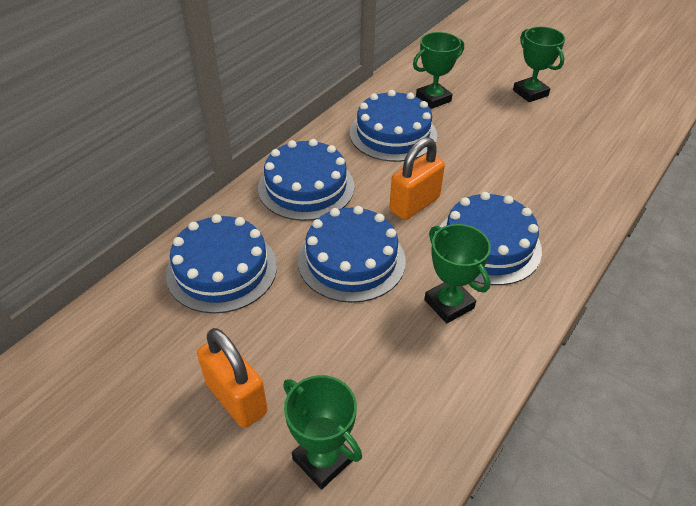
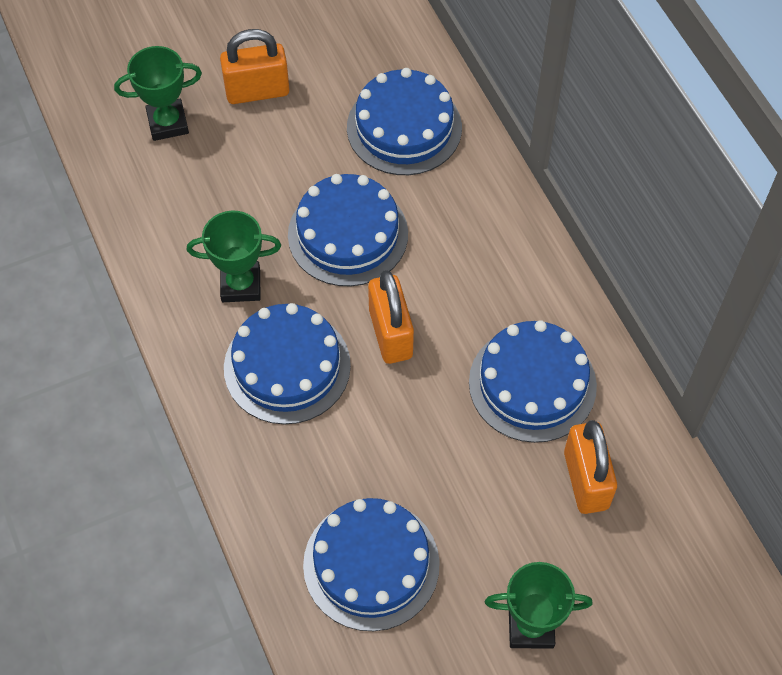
camera: 120 degrees right, 15 degrees up
(306, 187) = (483, 244): blue cake -> blue cake (371, 564)
(433, 99) = (585, 480): green trophy -> orange padlock

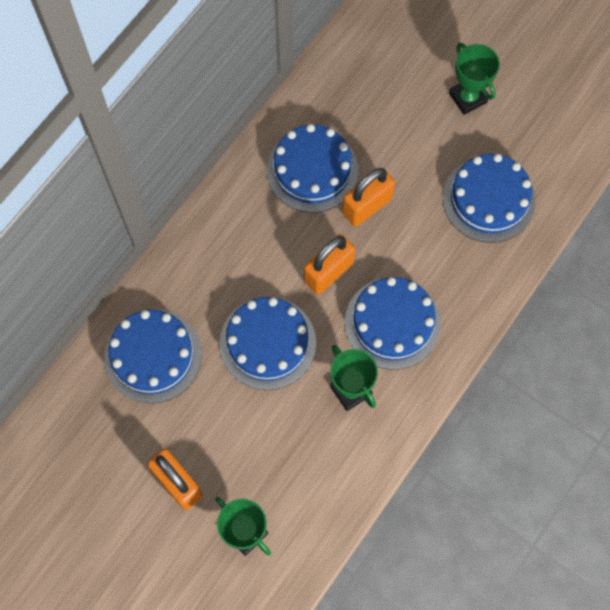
camera: 120 degrees left, 10 degrees up
(585, 480) = (359, 111): orange padlock -> orange padlock (367, 206)

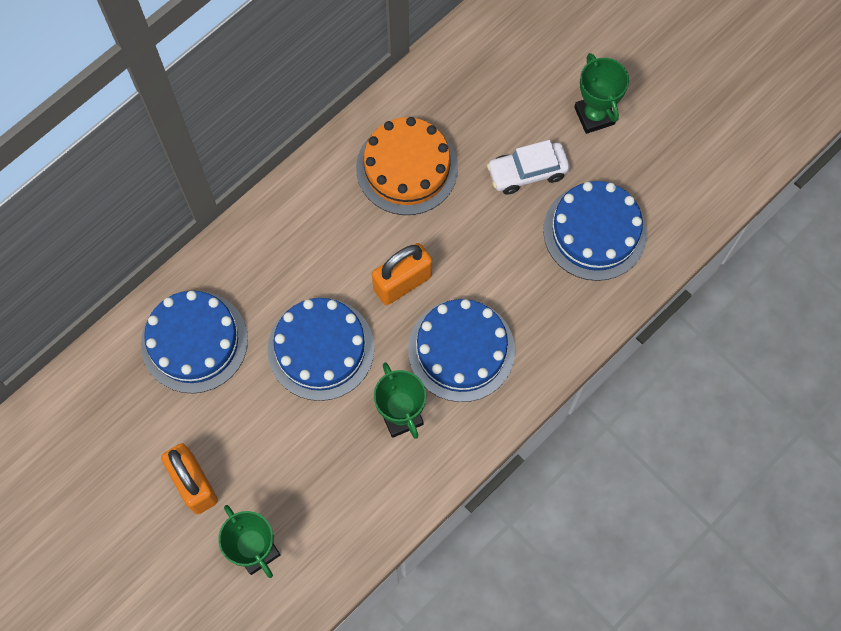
camera: 10 degrees right, 0 degrees up
(312, 170) = (407, 168): blue cake -> orange cake
(367, 206) = (459, 217): orange padlock -> none
(419, 157) = (527, 172): none -> white car

